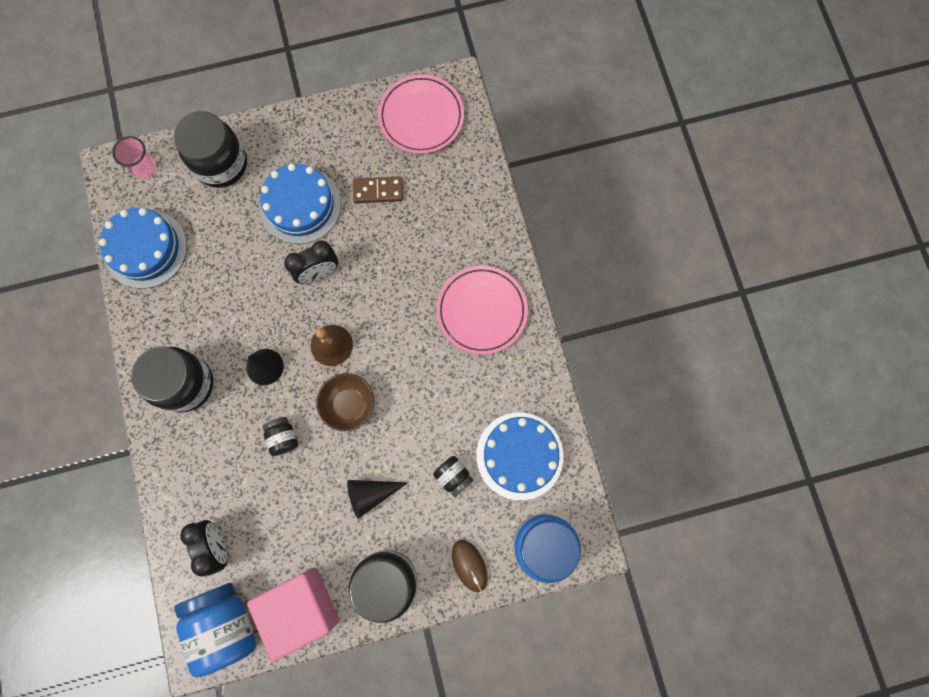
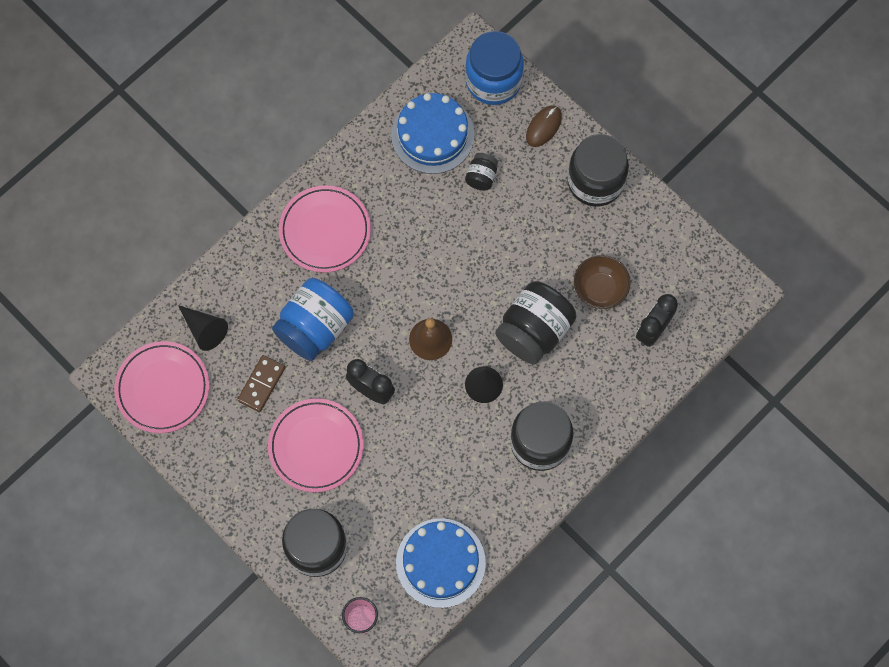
camera: 120 degrees left, 5 degrees down
(225, 623) = (706, 286): blue jar -> blue jar (315, 327)
(283, 437) = (534, 331): black jar -> black jar, size x2.09
(300, 205) = (316, 446): blue cake -> pink plate
(301, 607) = (656, 235): pink cube -> none
(349, 404) = (473, 293): brown bowl -> brown bowl (600, 289)
(370, 494) = (536, 233): black cone -> black cone (204, 329)
(378, 191) = (261, 384): brown domino -> brown domino turned 60 degrees clockwise

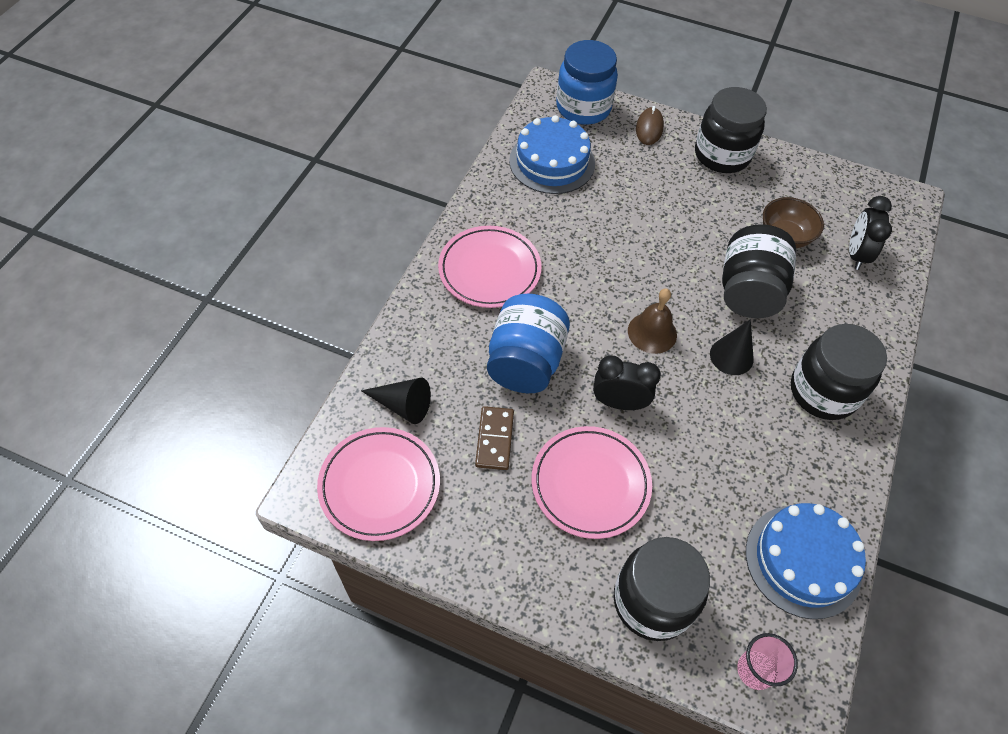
camera: 25 degrees left, 15 degrees down
(481, 177) = (617, 181): black jar -> none

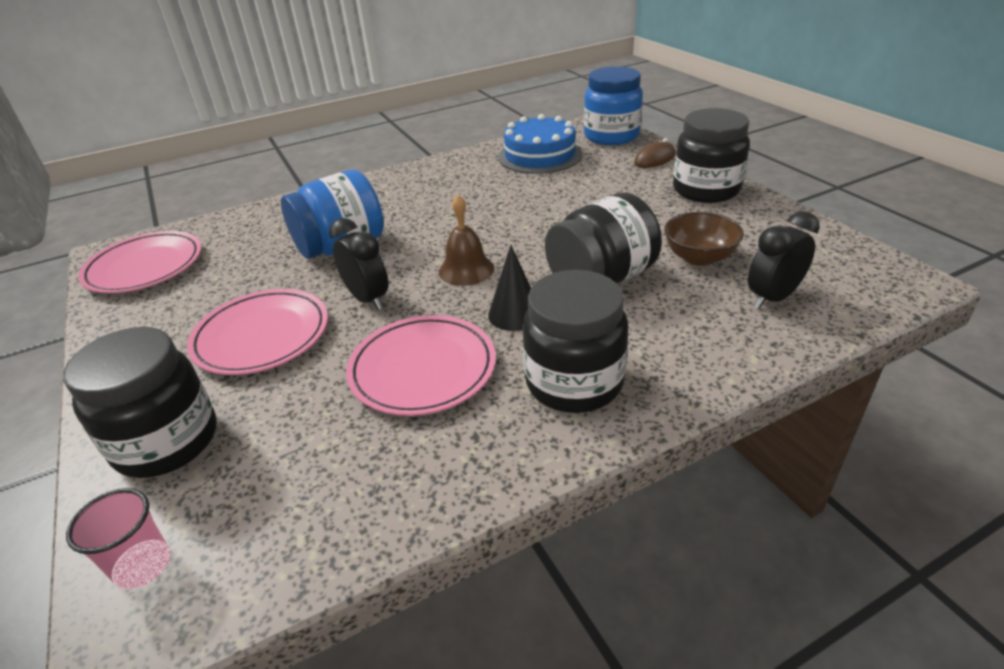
camera: 45 degrees right, 20 degrees down
(402, 405) = (229, 235): black cone -> none
(489, 270) = (401, 193): pink plate -> pink plate (422, 369)
(495, 439) = (248, 277): brown domino -> none
(803, 560) = (337, 507): blue cake -> none

